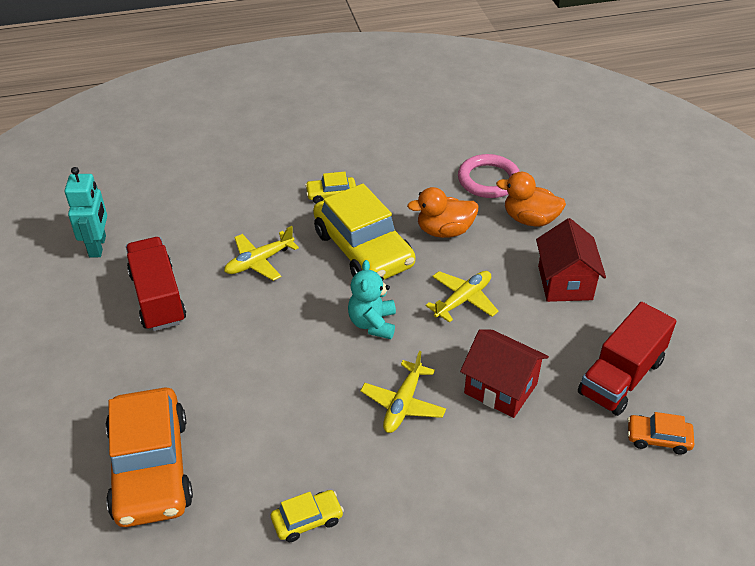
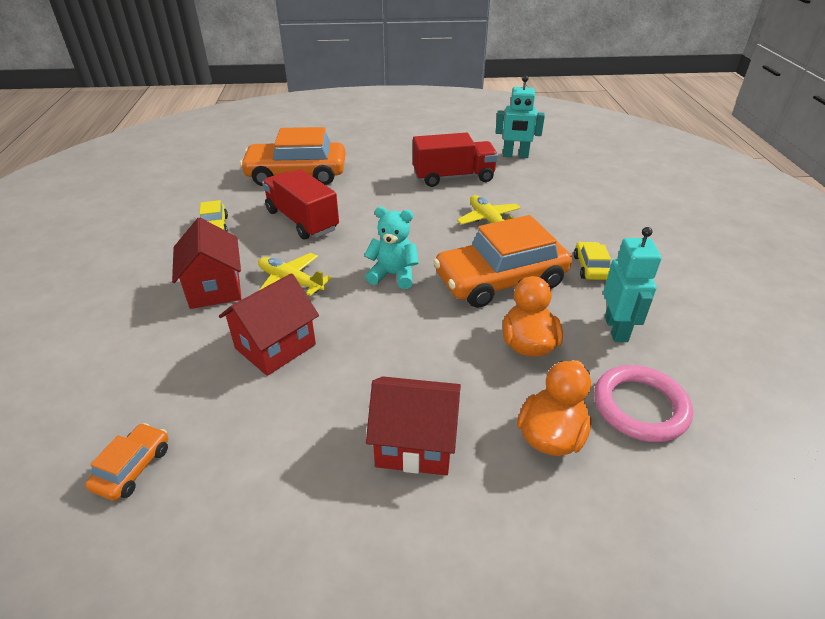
camera: 100 degrees right, 5 degrees down
(363, 249) = (500, 280): yellow car -> orange car
(412, 185) = (616, 329): none -> turquoise robot
(432, 469) = (215, 288): none -> red house
(463, 300) = (409, 341): yellow plane -> none
(621, 377) = (236, 459): red truck -> red truck (302, 220)

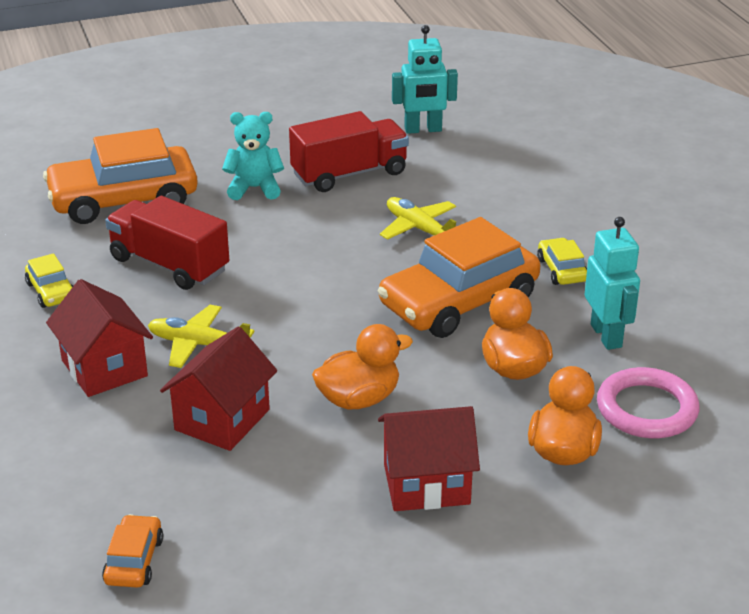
camera: 15 degrees left, 5 degrees down
(390, 349) = (359, 399): none -> orange duck
(393, 275) = (325, 316): turquoise teddy bear -> turquoise teddy bear (254, 188)

